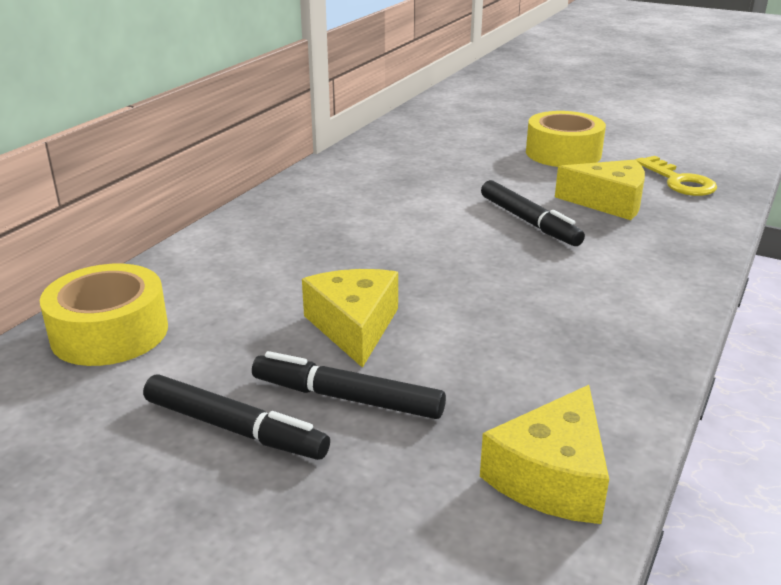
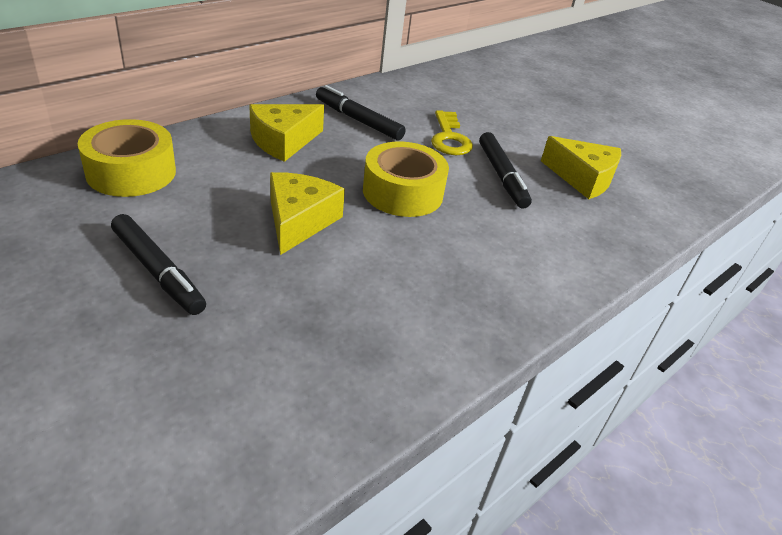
camera: 15 degrees right, 10 degrees up
(347, 398) = (251, 274): black marker -> black marker (358, 120)
(551, 477) = (349, 388): yellow cheese -> yellow cheese (283, 141)
(563, 153) = (579, 125): yellow tape -> yellow tape (403, 192)
(679, 181) = (660, 177): yellow key -> yellow key (449, 138)

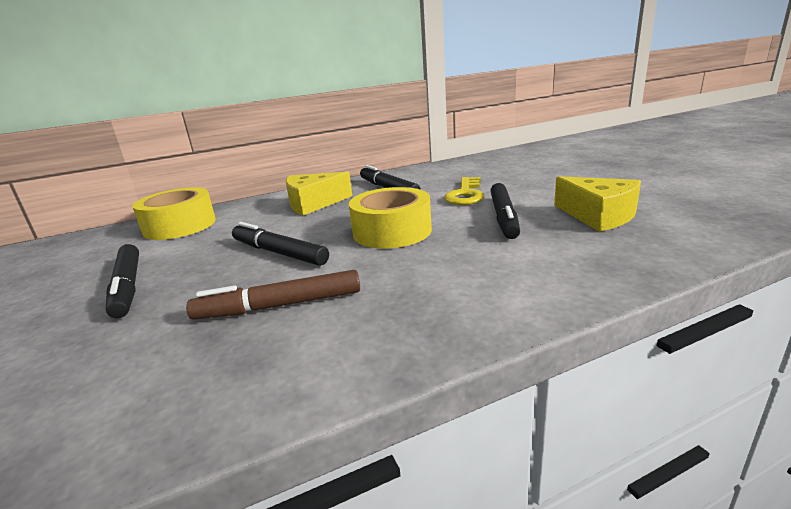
camera: 25 degrees right, 15 degrees down
(299, 221) = (279, 252): yellow cheese -> black marker
(352, 291) = (279, 306): none -> brown marker

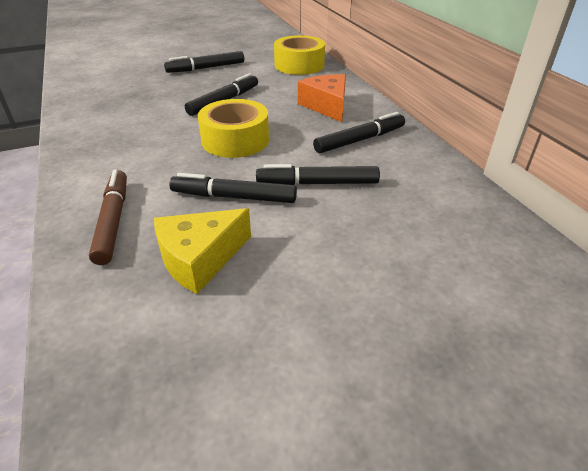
camera: 90 degrees right, 15 degrees up
(279, 306) = (148, 107): brown marker -> brown marker (113, 221)
(313, 203) = (326, 106): yellow cheese -> orange cheese
(465, 194) = (317, 183): yellow key -> black marker

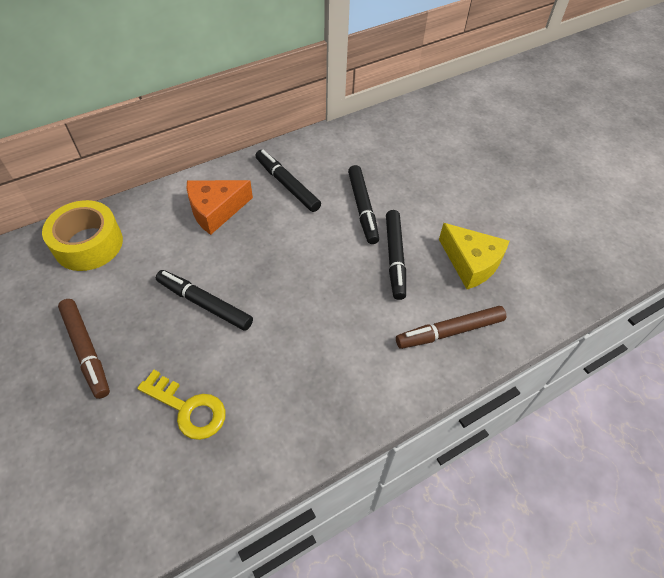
camera: 100 degrees left, 15 degrees up
(138, 96) = (188, 408): none -> yellow key
(206, 68) = (86, 351): black marker -> brown marker
(235, 140) = (299, 274): yellow tape -> none

